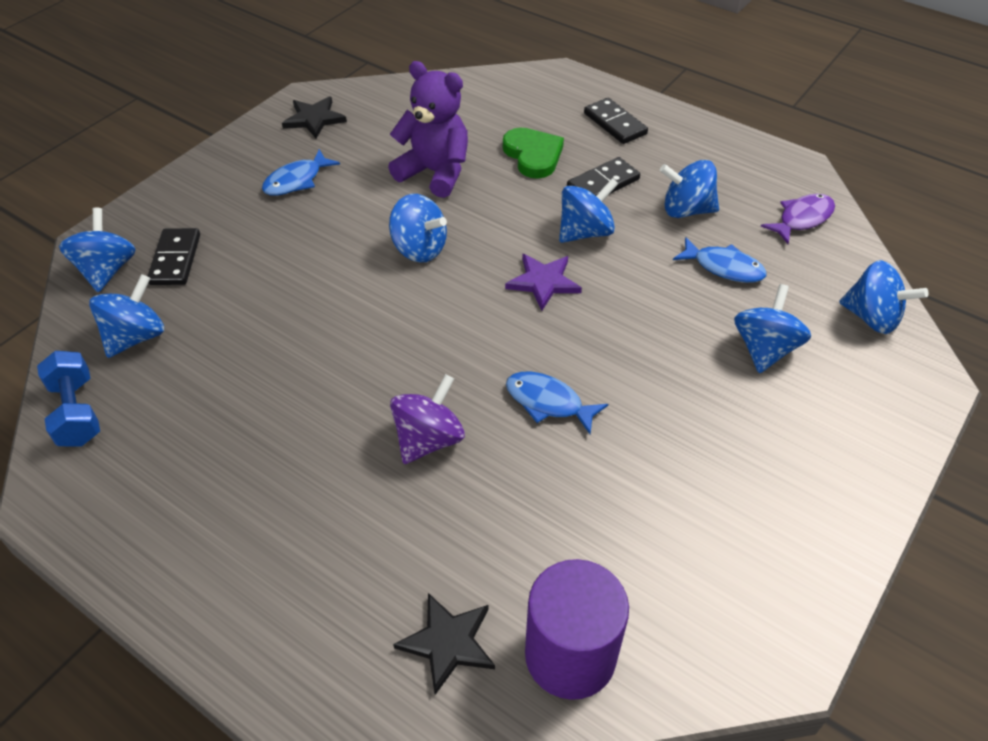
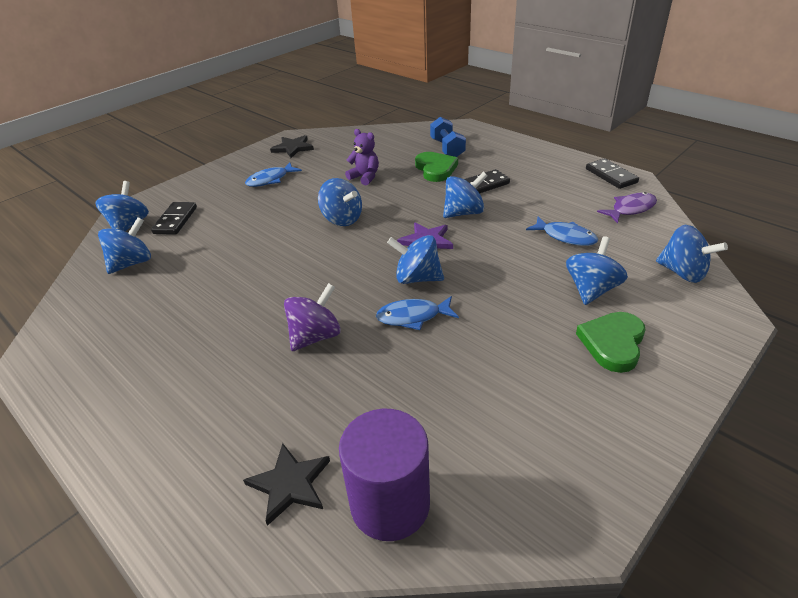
camera: 10 degrees right, 10 degrees down
(76, 412) = (74, 306): blue dumbbell -> blue dumbbell (447, 148)
(435, 172) = (365, 177): purple teddy bear -> purple teddy bear, size x0.61
(548, 402) = (413, 317): blue fish -> blue fish turned 45 degrees counterclockwise
(615, 123) = (497, 153): black domino -> black domino (611, 176)
(686, 210) = (541, 202): blue spinning top -> blue spinning top (417, 278)
(796, 426) = (612, 343): none -> green heart

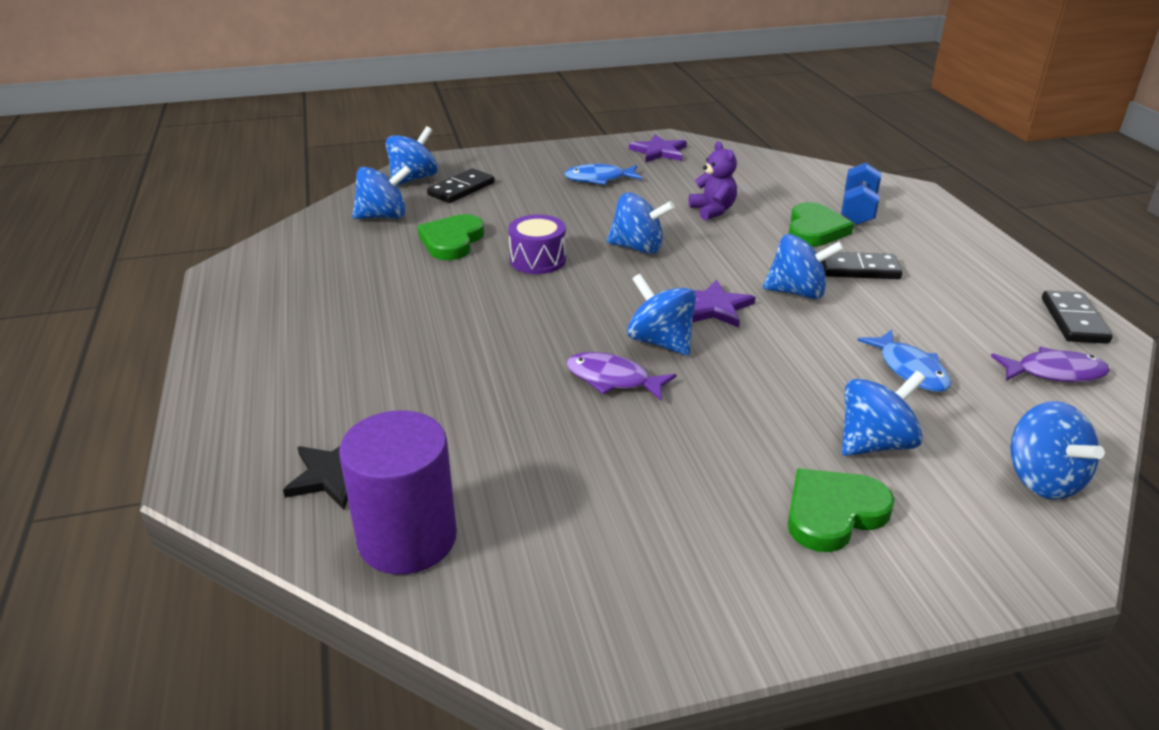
camera: 30 degrees right, 5 degrees down
(206, 262) = (452, 241): none -> green heart
(283, 253) = (538, 260): none -> purple drum
(293, 148) = (659, 151): black star -> purple star
(315, 336) = (489, 355): purple spinning top -> none
(342, 219) = (638, 248): blue spinning top -> blue spinning top turned 60 degrees counterclockwise
(413, 317) = (613, 379): blue fish -> purple fish

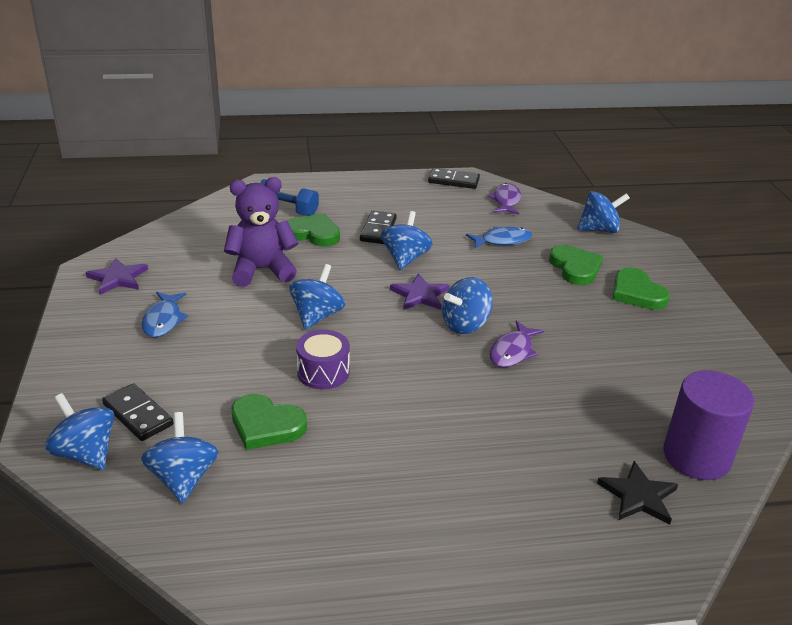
camera: 85 degrees left, 0 degrees up
(712, 211) = (262, 270): purple teddy bear -> purple teddy bear, size x1.65
(874, 443) = (575, 268): blue spinning top -> green heart

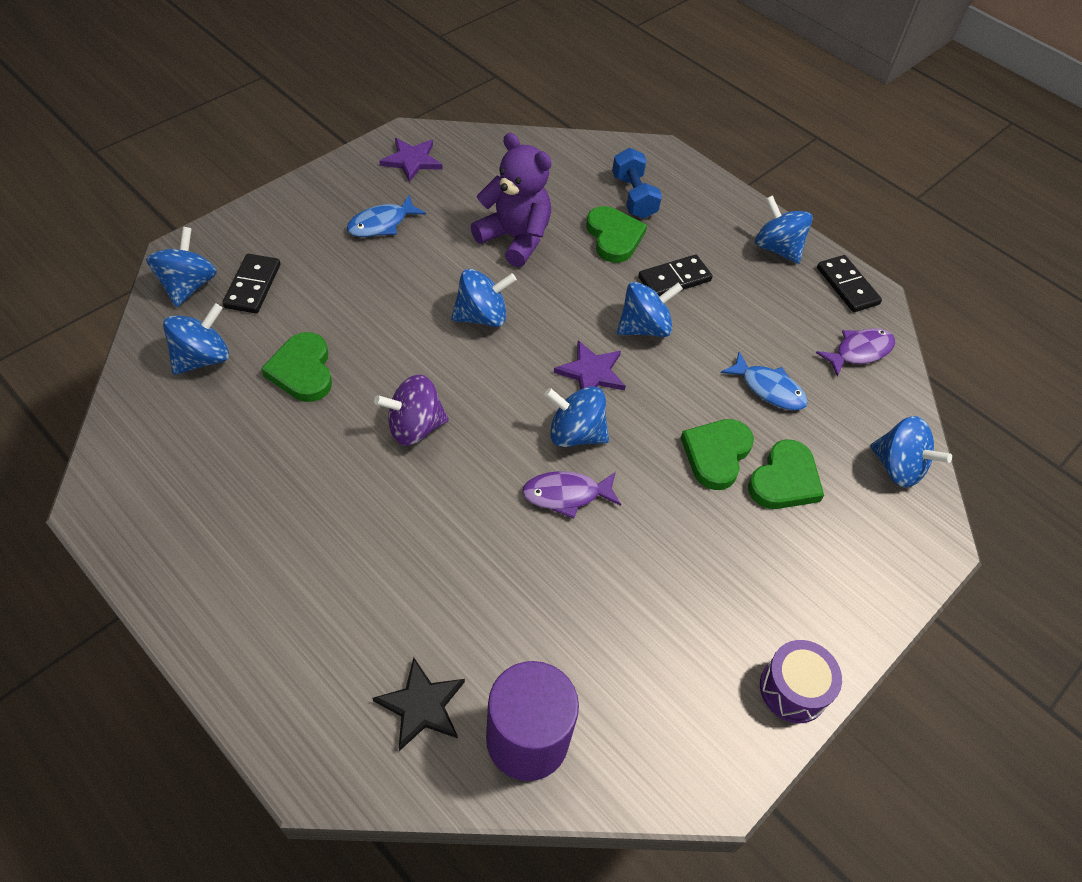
camera: 50 degrees right, 20 degrees up
(323, 372) = (404, 367): purple drum -> purple drum (793, 689)
(386, 392) = (414, 427): none -> purple spinning top
(397, 187) = (777, 248): none -> blue spinning top
(637, 293) = (793, 562): green heart -> green heart (716, 454)

